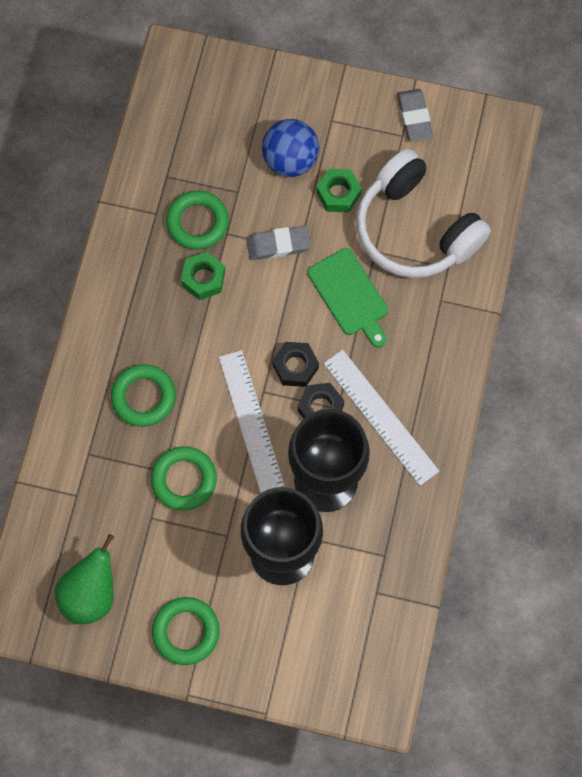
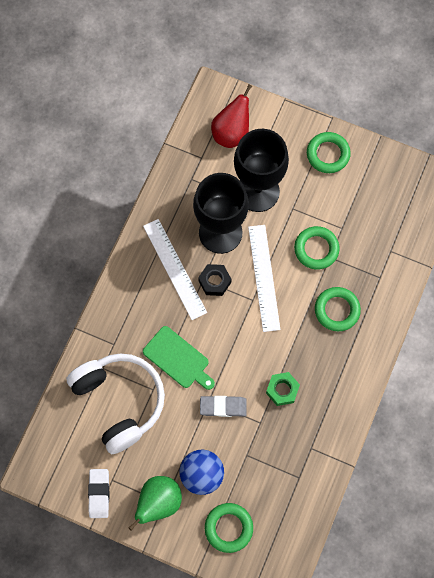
camera: 170 degrees left, 0 degrees up
(91, 593) = (386, 187): green pear -> green pear (159, 502)
(197, 222) = (280, 435): green ring -> green ring (228, 528)
(295, 366) = (227, 313): black nut -> none
(338, 194) = (170, 440): green nut -> none
(338, 641) = (231, 133): none -> red pear
(350, 295) = (178, 359): green cutting board -> green cutting board turned 150 degrees clockwise
(414, 117) = (99, 493): grey eraser -> white eraser

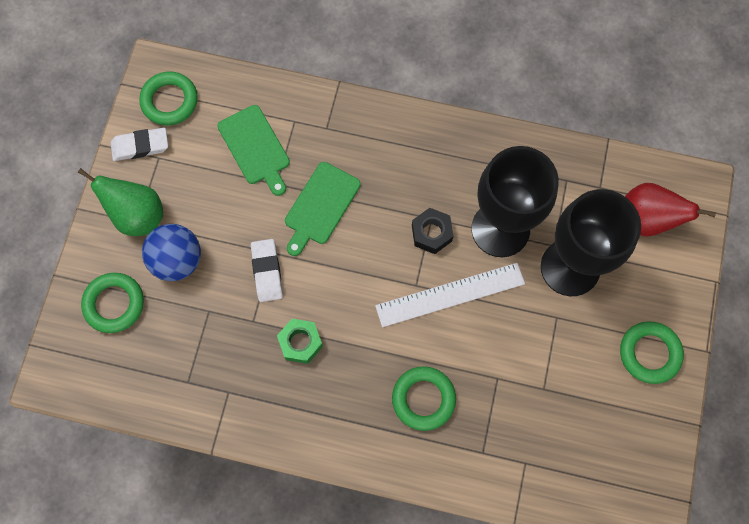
camera: 80 degrees right, 0 degrees up
(119, 401) = (255, 148): white headphones -> green cutting board
(174, 269) = (439, 181): white ruler -> none
(223, 407) = (267, 271): grey eraser -> white eraser
(316, 249) = (505, 358): green ring -> green ring (170, 101)

